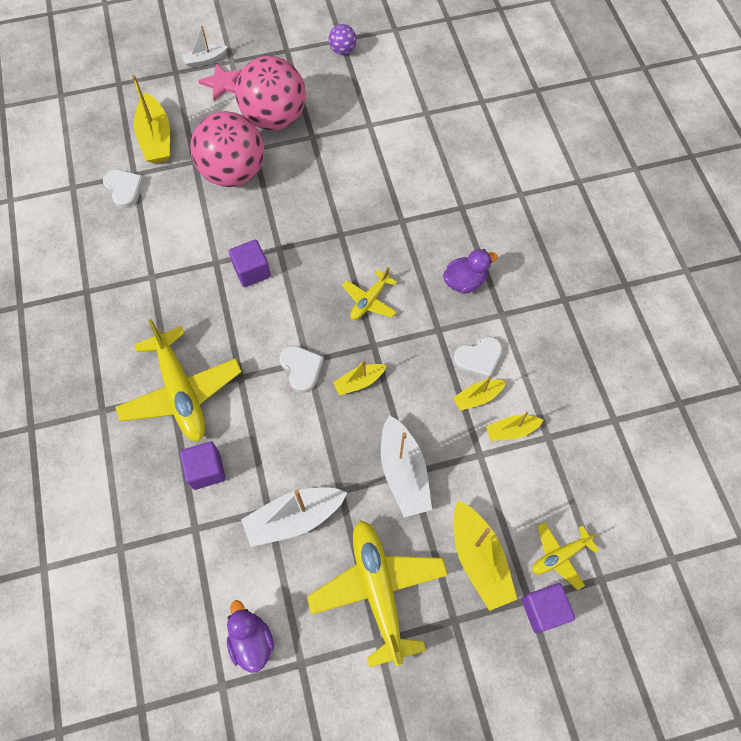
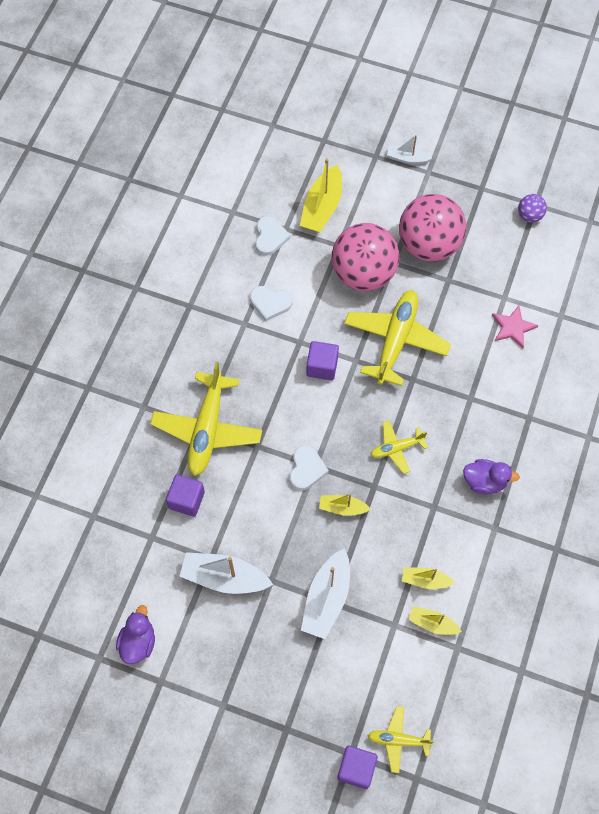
camera: 35 degrees right, 0 degrees up
(223, 83) = (407, 189): pink star -> pink star (513, 327)
(378, 590) = (248, 670): yellow plane -> yellow plane (395, 340)
(479, 358) = (449, 550): white heart -> white heart (270, 303)
(479, 559) = (336, 700): yellow boat -> none

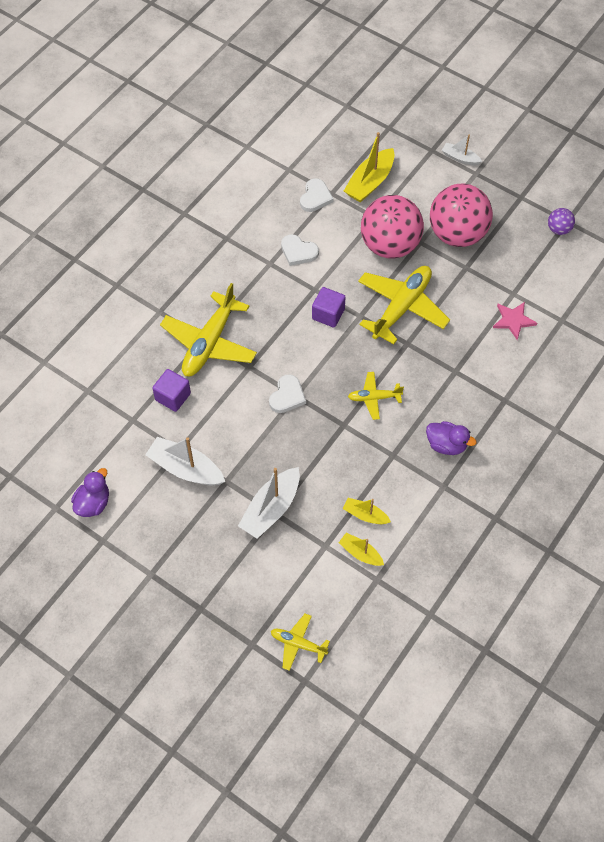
camera: 15 degrees right, 5 degrees down
(342, 508) = (309, 436): yellow boat -> none
(356, 769) = (252, 658): purple cube -> none

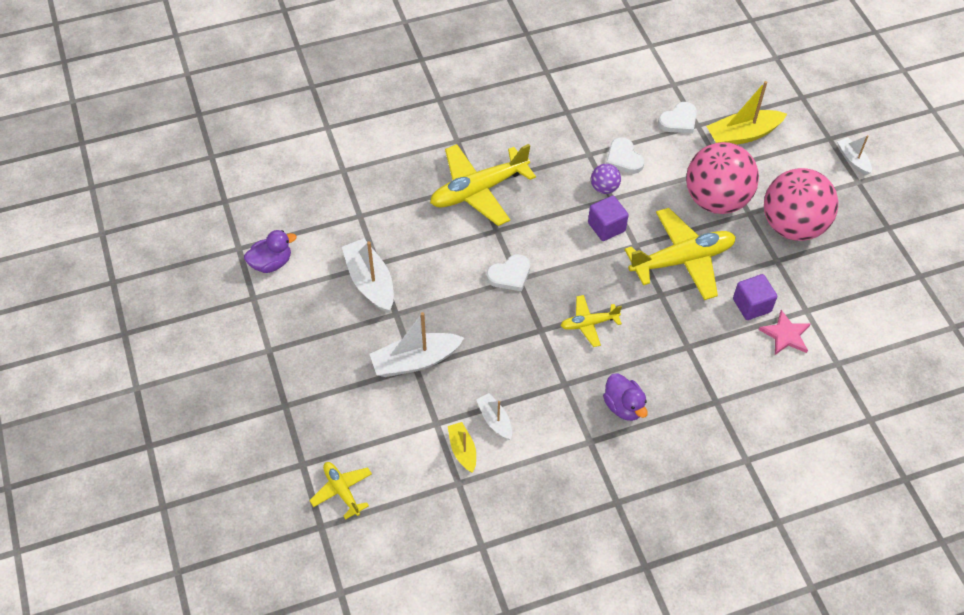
camera: 35 degrees right, 5 degrees down
(173, 397) = (409, 216): purple cube -> purple cube (751, 305)
(365, 515) = (495, 420): yellow boat -> white boat
(374, 398) = (589, 324): yellow plane -> yellow plane turned 45 degrees counterclockwise
(558, 229) = (904, 278): purple ball -> purple ball (604, 188)

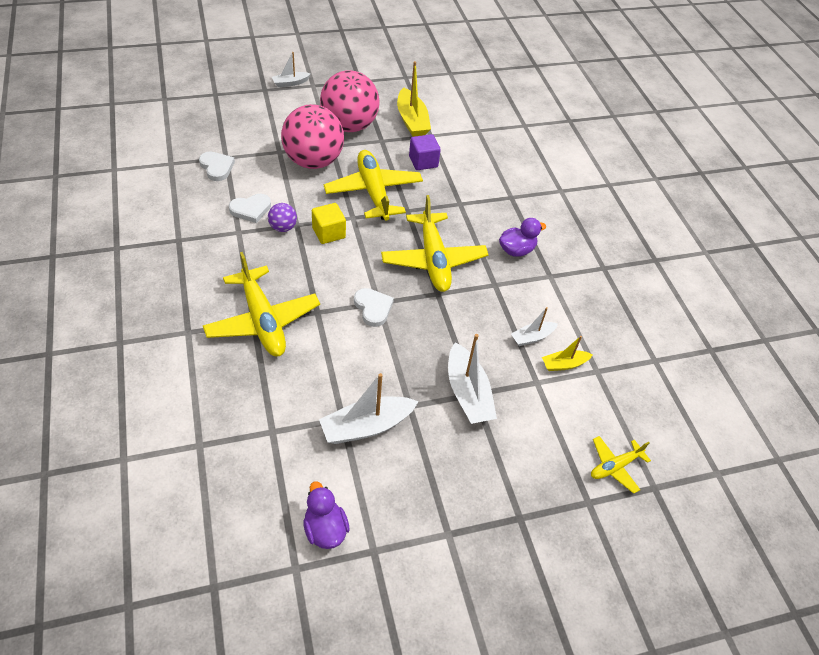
camera: 90 degrees left, 5 degrees down
(589, 324) = (433, 260): yellow plane -> yellow plane, size x1.93
(606, 227) = (329, 233): purple cube -> yellow cube
(742, 135) = (246, 133): yellow boat -> yellow boat (412, 121)
(785, 335) = (452, 150): pink star -> none

